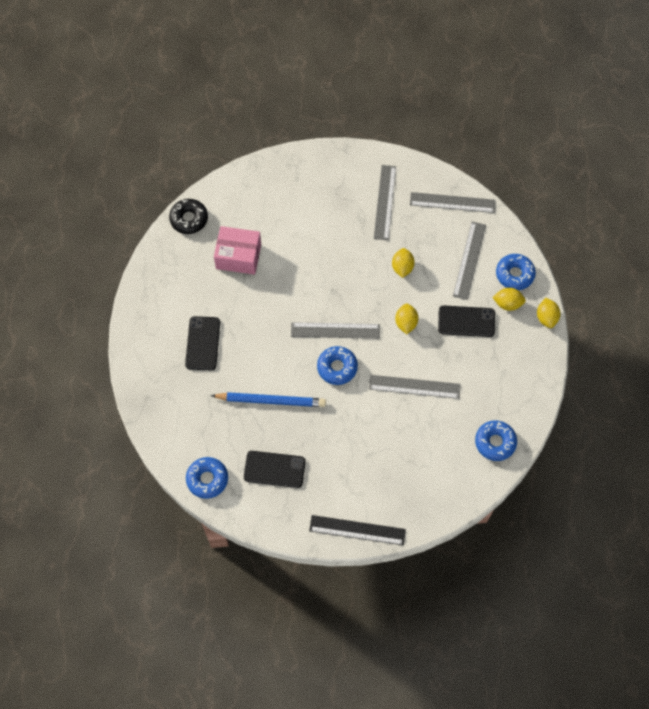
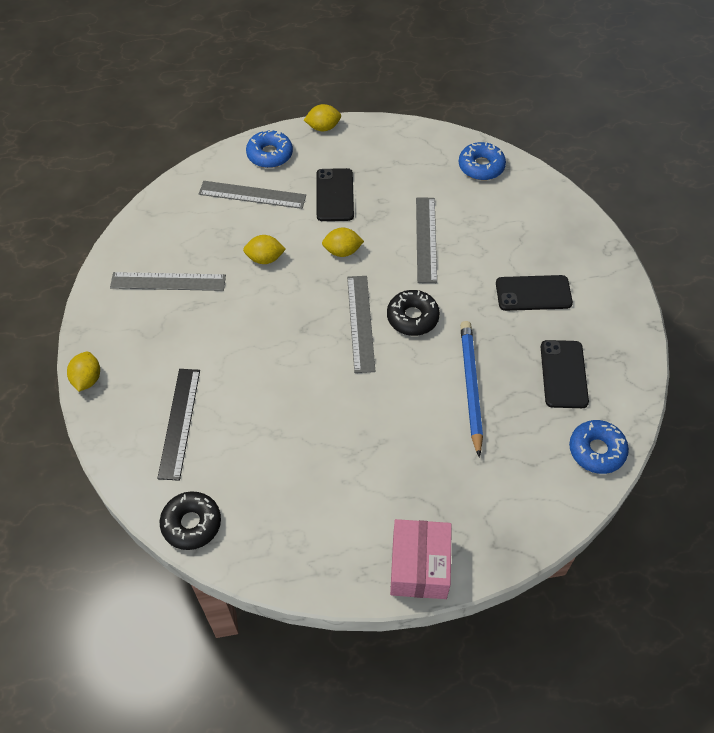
camera: 95 degrees left, 10 degrees down
(203, 343) = (398, 479): black phone -> black phone (533, 293)
(238, 256) = (255, 448): pink box -> pink box (419, 566)
(337, 367) = (412, 317): blue donut -> black donut
(357, 530) = (617, 284): black ruler -> black ruler (179, 423)
(452, 202) = (171, 213): grey ruler -> none
(507, 303) = (308, 160): yellow lemon -> yellow lemon (87, 379)

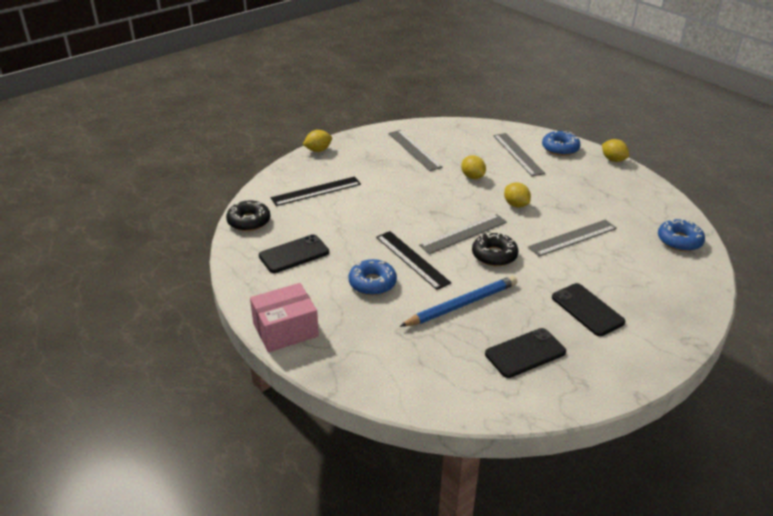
camera: 60 degrees right, 20 degrees down
(335, 195) = (560, 185): black phone -> black phone (294, 254)
(374, 392) = (412, 259): none -> black ruler
(596, 450) = (468, 397): blue donut -> blue donut (372, 283)

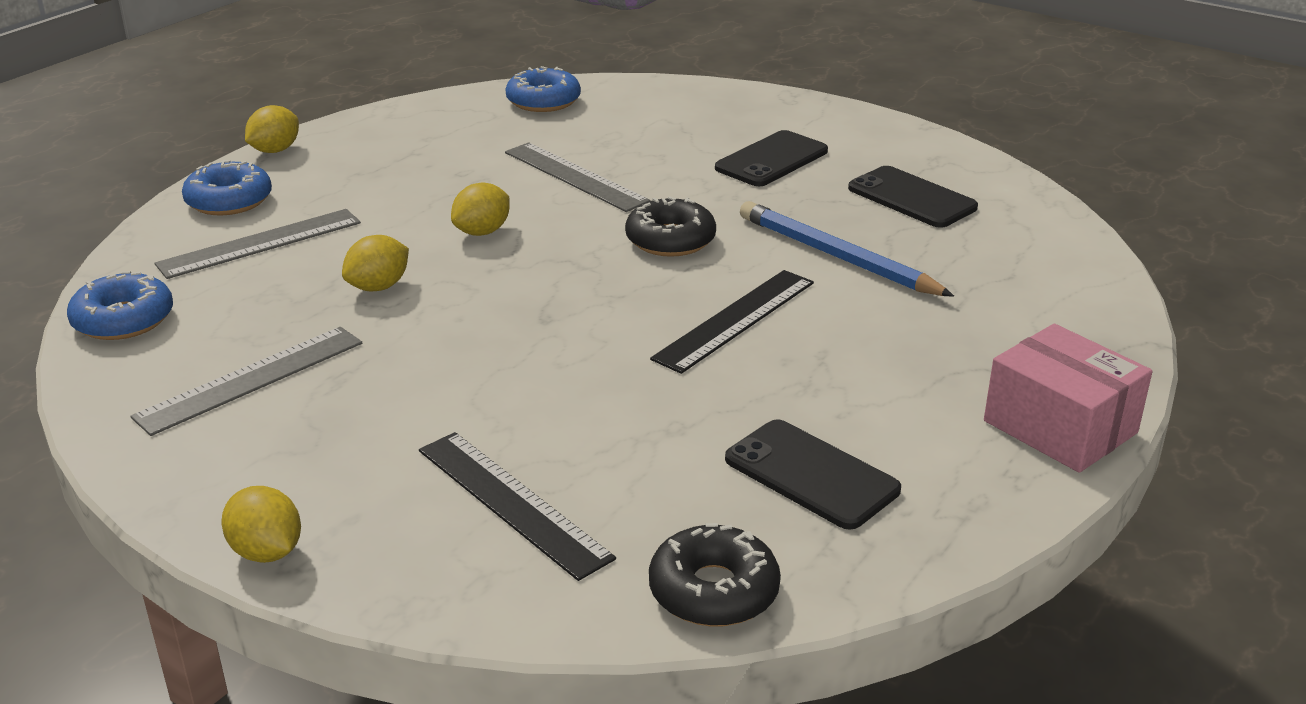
camera: 105 degrees left, 5 degrees down
(372, 283) = (842, 352): blue donut -> blue donut (123, 320)
(463, 233) = (613, 275): grey ruler -> none

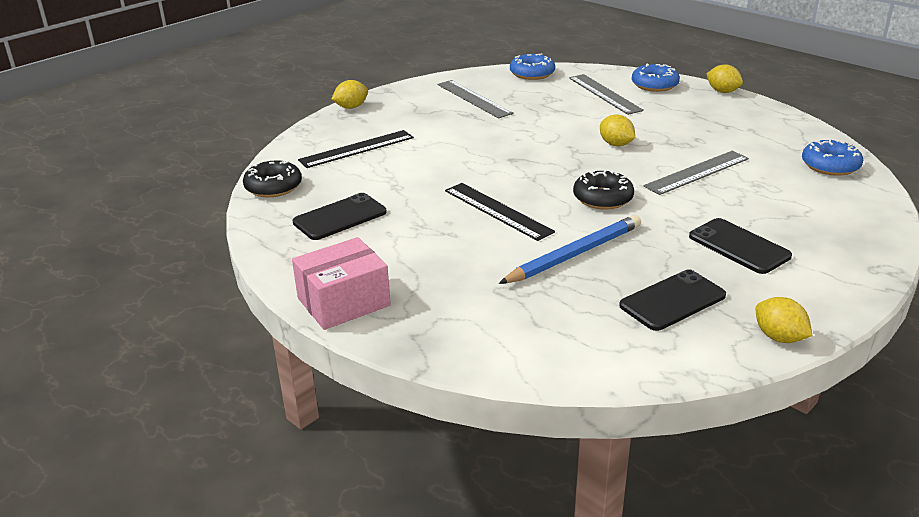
camera: 100 degrees right, 0 degrees up
(378, 287) = (554, 120): yellow lemon -> yellow lemon (779, 337)

